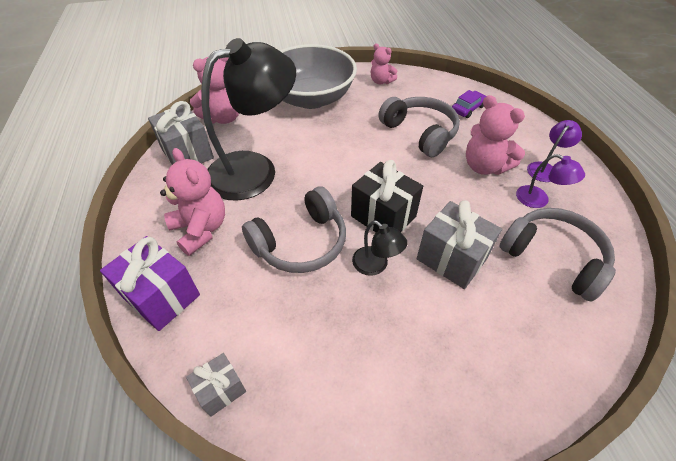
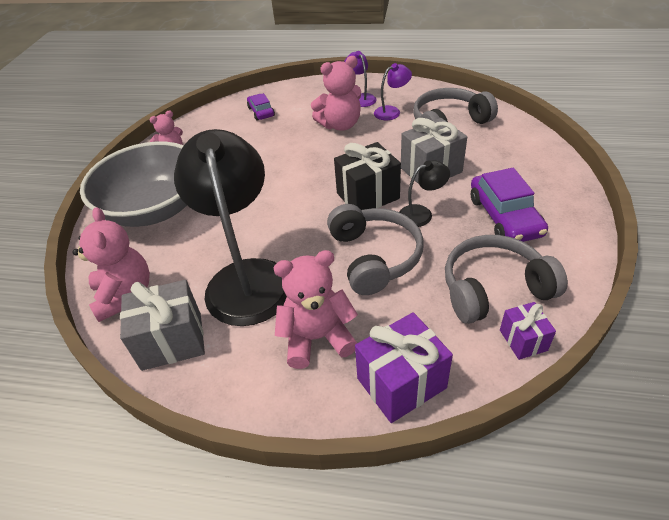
camera: 65 degrees left, 5 degrees down
(221, 390) = (523, 340): grey gift -> purple gift
(403, 346) = (504, 217): none -> purple car
(419, 133) = (273, 147): grey headphones -> grey headphones (494, 289)

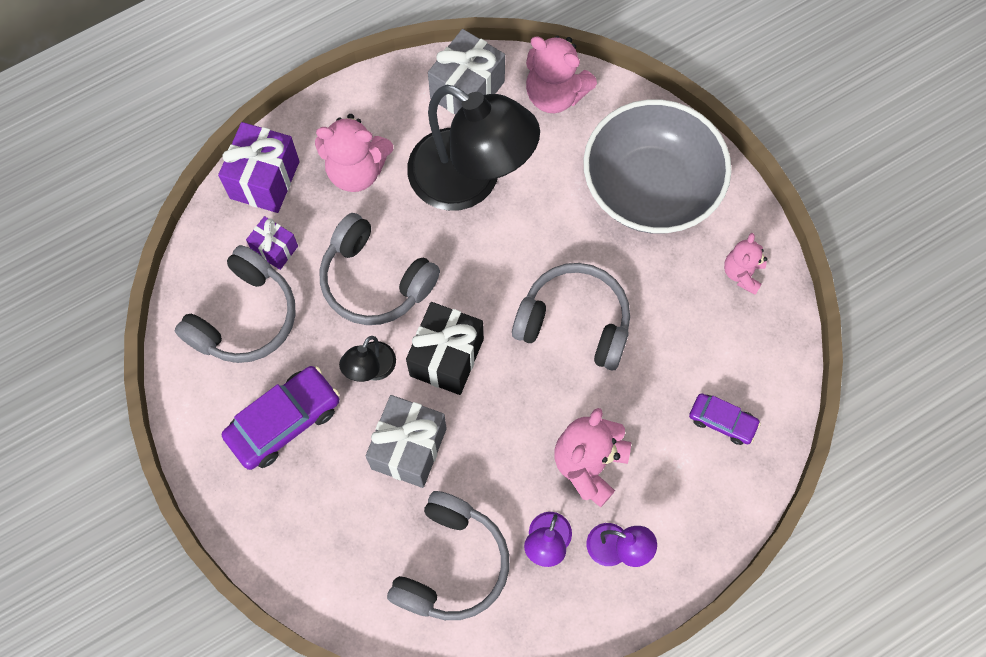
camera: 135 degrees right, 25 degrees up
(278, 175) = (574, 322): none -> grey headphones
(317, 338) = (356, 170): pink teddy bear -> pink teddy bear turned 60 degrees clockwise
(504, 217) = (284, 421): purple car -> purple car turned 105 degrees clockwise
(523, 340) = (194, 279): purple gift -> purple gift (275, 249)

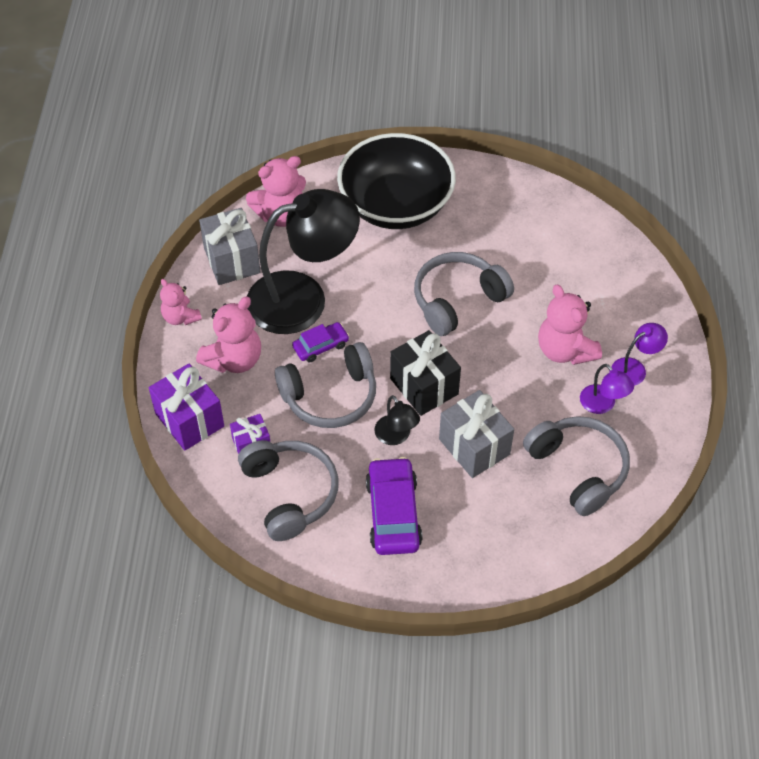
camera: 55 degrees left, 15 degrees down
(650, 188) = (396, 205): grey bowl -> black bowl
(722, 421) = (589, 263): purple car -> purple car (321, 346)
(742, 273) = (496, 194): pink teddy bear -> pink teddy bear (180, 317)

